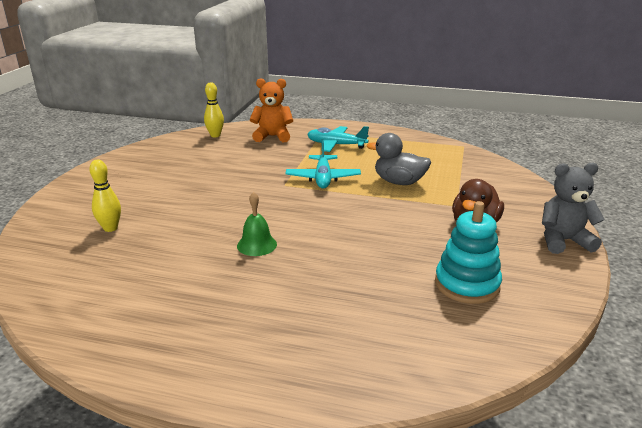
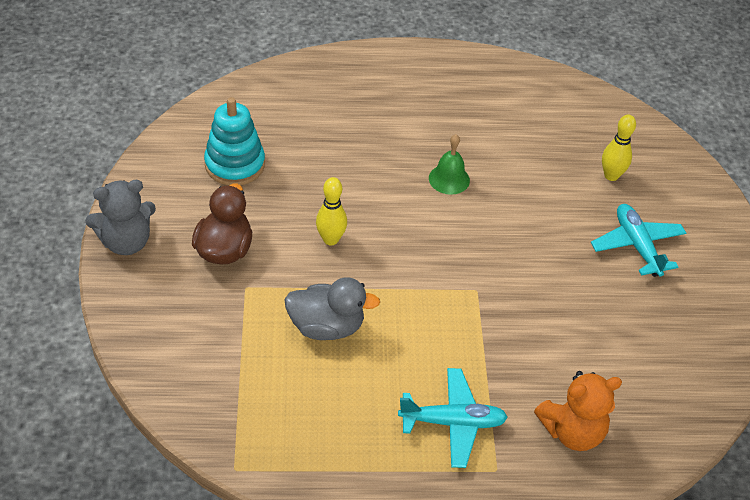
camera: 160 degrees right, 20 degrees up
(215, 135) = (668, 414): yellow bowling pin -> yellow bowling pin (330, 239)
(323, 178) = (433, 315): turquoise plane -> turquoise plane (637, 246)

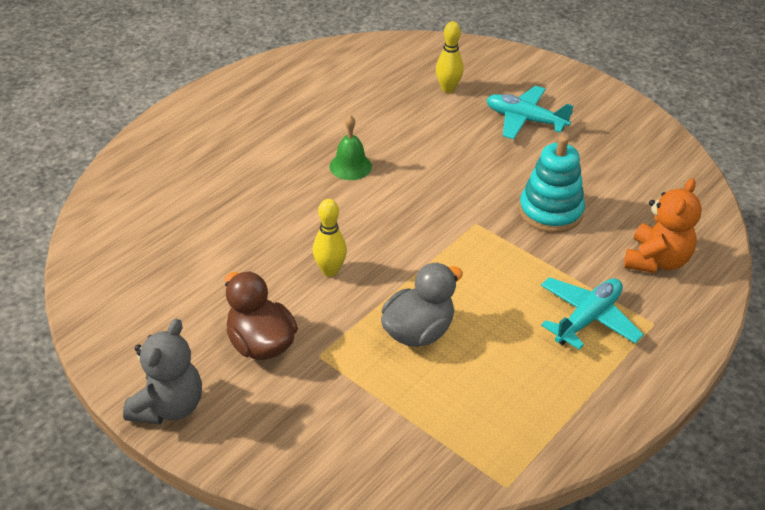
camera: 45 degrees left, 5 degrees down
(235, 165) = (173, 276): turquoise stacking toy -> turquoise stacking toy (550, 211)

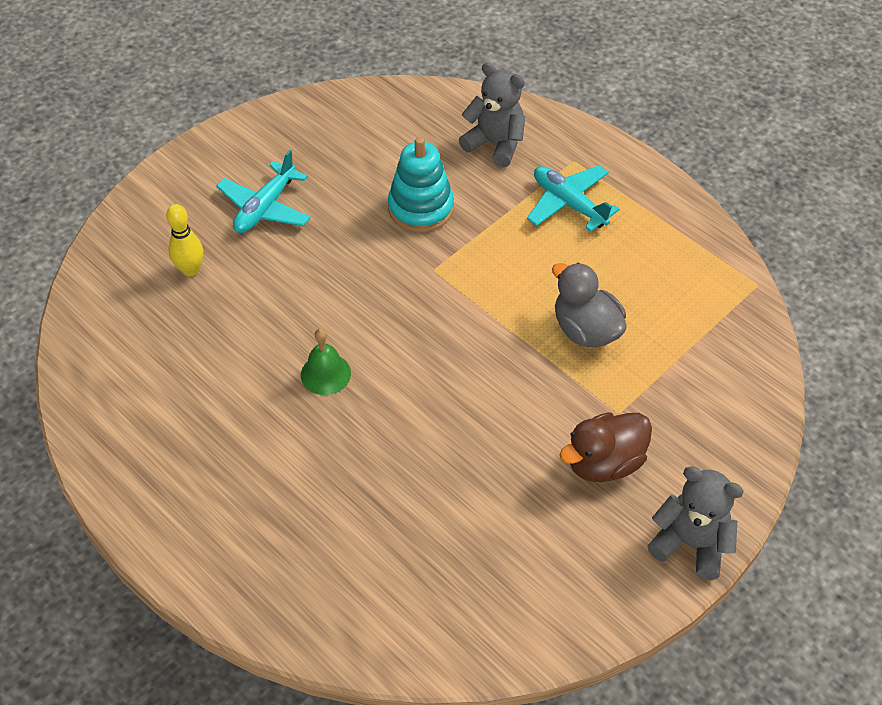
camera: 85 degrees left, 10 degrees up
(330, 270) = (499, 399): yellow bowling pin -> none
(656, 260) = (495, 144): orange teddy bear -> grey teddy bear

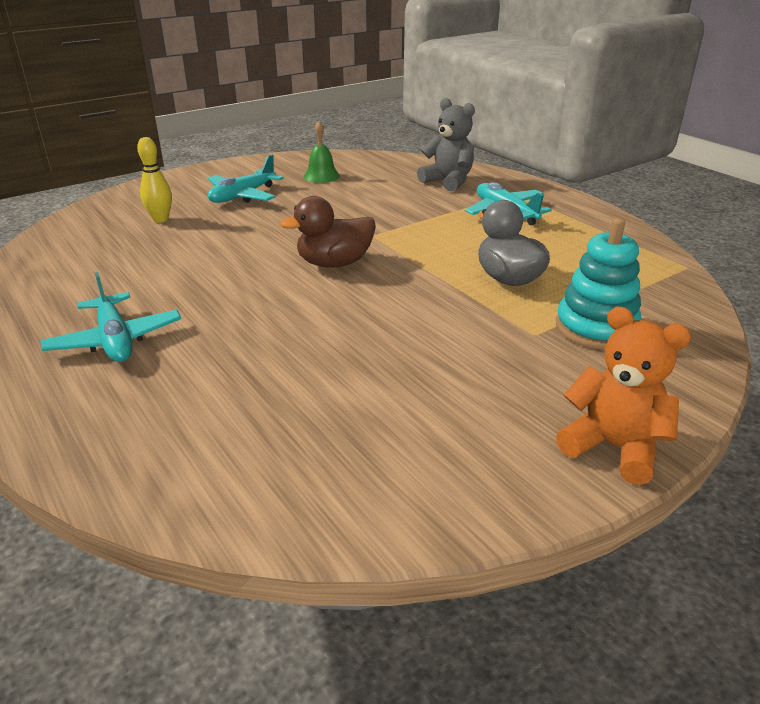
camera: 10 degrees right, 20 degrees down
(238, 478) = (115, 340): none -> turquoise plane
(325, 374) = (243, 283): green bell -> green bell (321, 176)
(421, 208) = (373, 205): turquoise stacking toy -> turquoise stacking toy (596, 328)
(604, 462) = (512, 368): brown duck -> brown duck (334, 263)
(690, 543) = (613, 447): grey teddy bear -> orange teddy bear

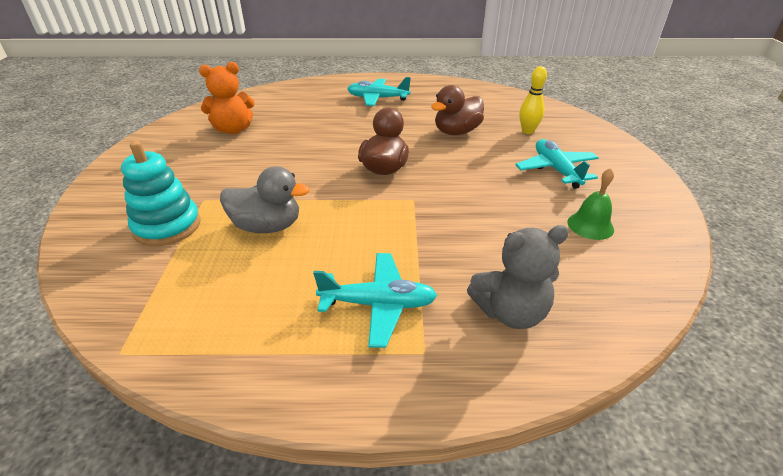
camera: 125 degrees right, 5 degrees up
(198, 252) = (456, 132): none -> brown duck
(613, 447) = (114, 173): orange teddy bear -> orange teddy bear (233, 130)

